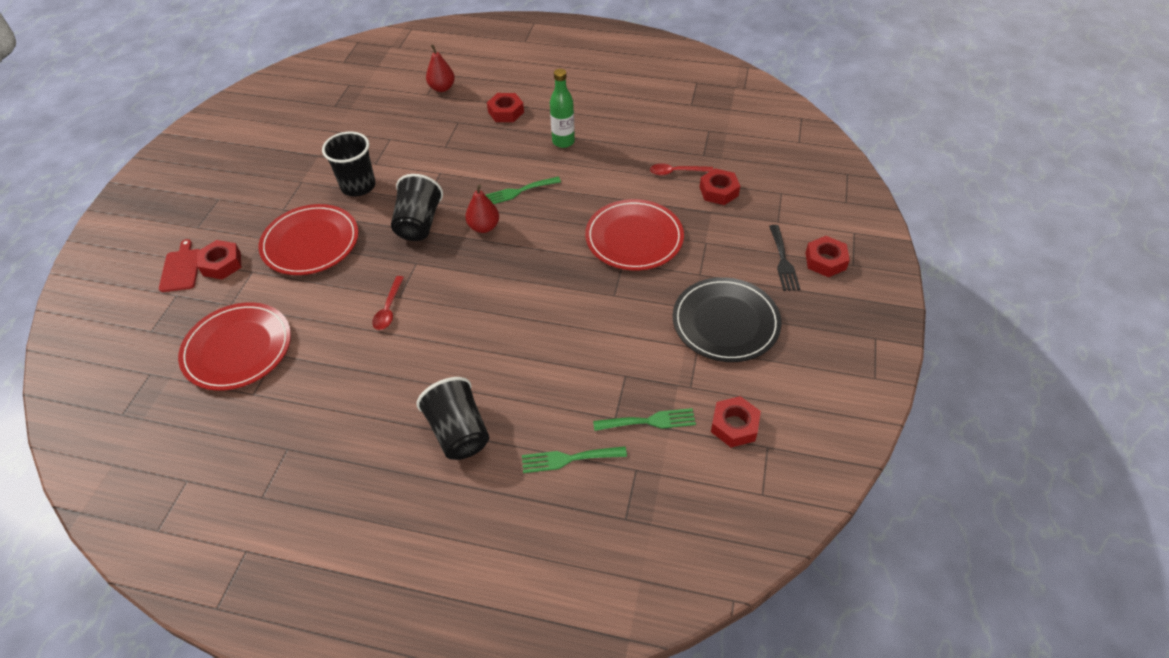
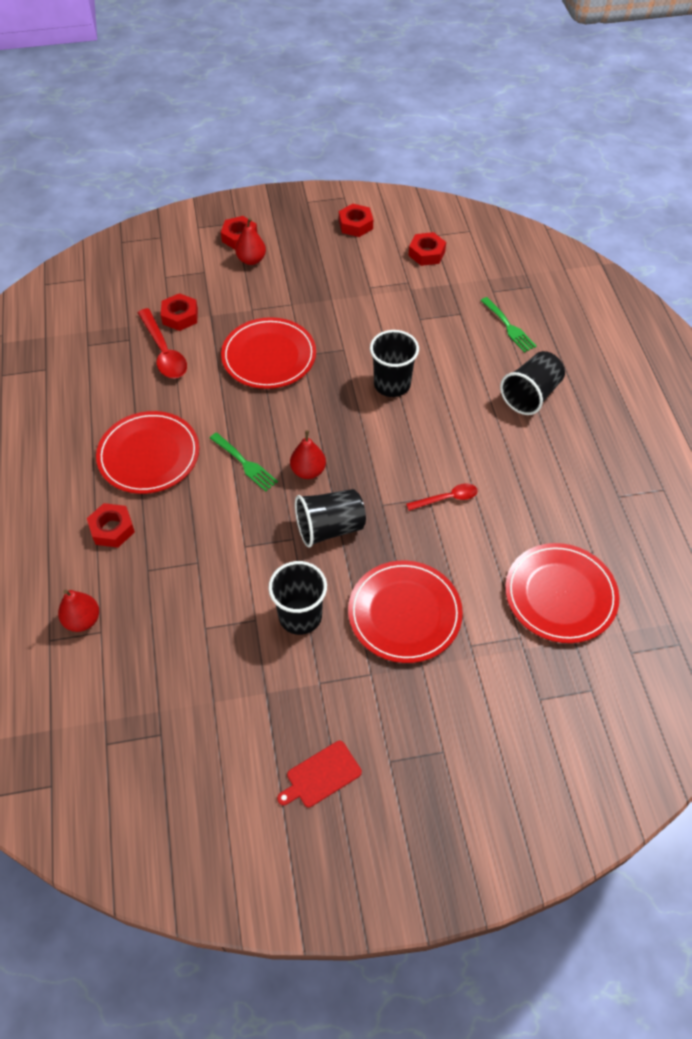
camera: 115 degrees left, 5 degrees up
(181, 268) = (506, 722): red cutting board -> red cutting board (321, 775)
(222, 264) = (477, 683): red nut -> red nut (355, 225)
(545, 317) = (392, 384): none -> black cup
(563, 142) = (149, 455): green bottle -> red plate
(649, 421) = (451, 295): green fork -> none
(676, 172) = (164, 352): red spoon -> red spoon, size x1.63
(725, 322) = (335, 278): black plate -> none
(783, 261) = (251, 260): black fork -> red pear

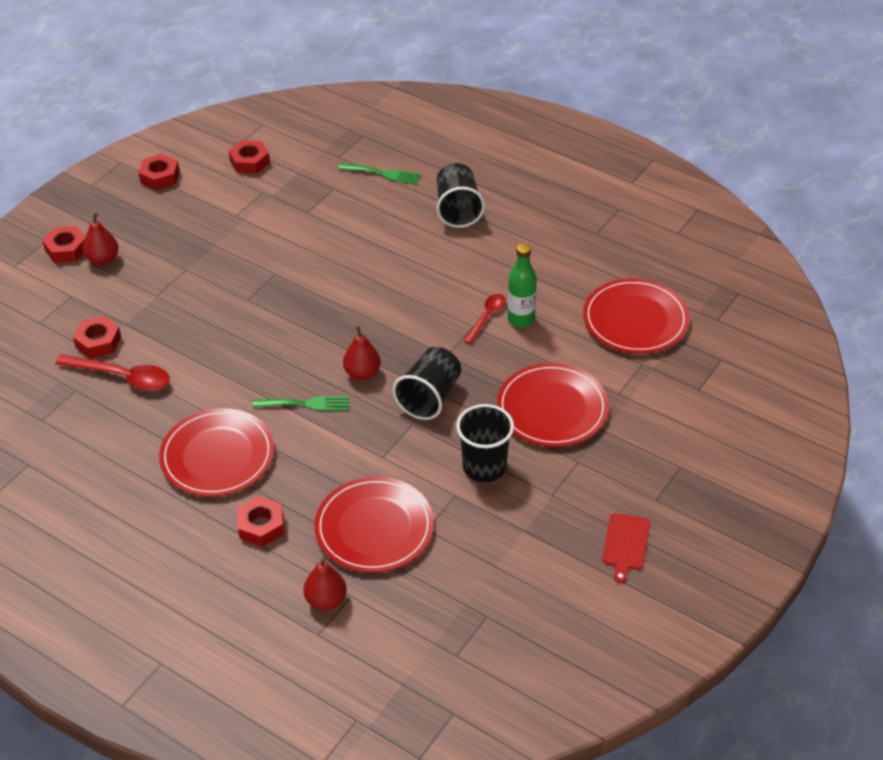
camera: 45 degrees left, 10 degrees down
(269, 356) = (220, 318): red plate -> red plate (374, 528)
(392, 384) = (347, 271): black cup -> none
(470, 521) = (521, 319): none -> green bottle

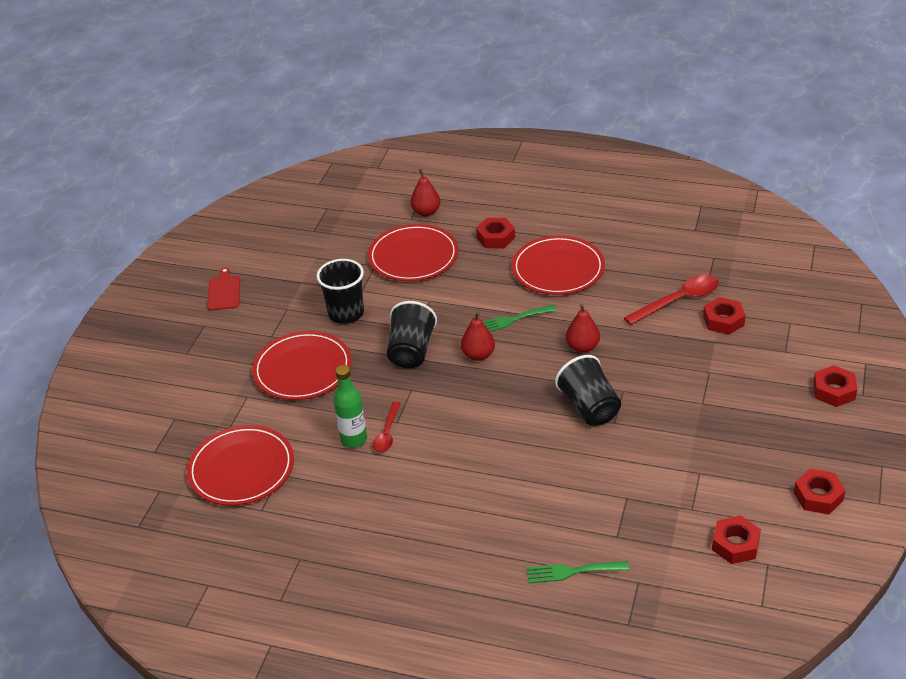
camera: 165 degrees right, 5 degrees down
(103, 259) = (789, 391): red pear -> red pear (582, 347)
(122, 377) = (678, 300): red spoon -> red spoon turned 150 degrees clockwise
(458, 209) = (464, 546): black cup -> black cup (589, 407)

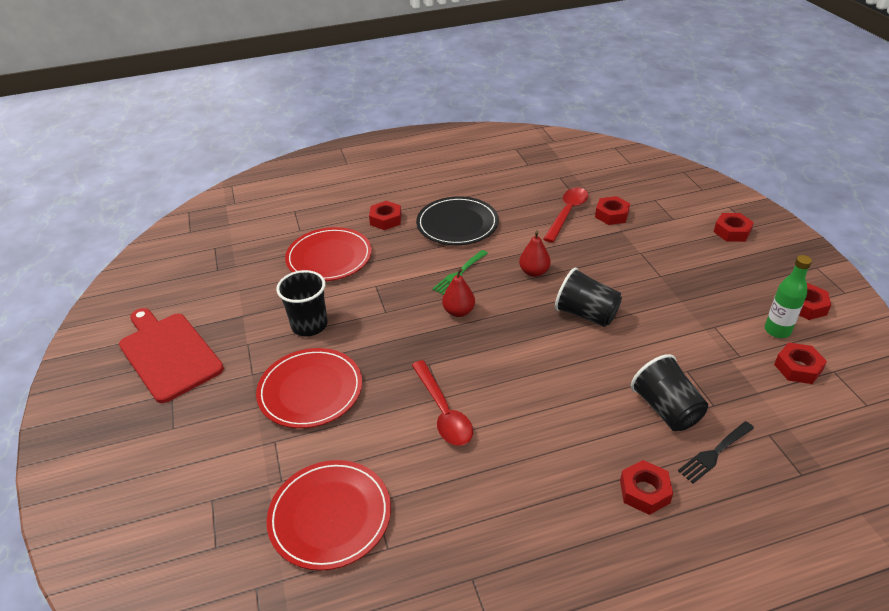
camera: 35 degrees left, 0 degrees up
(224, 292) = (168, 354): red cutting board -> red cutting board, size x2.06
(353, 439) = (417, 432): green bottle -> green bottle (777, 330)
(387, 433) = (443, 411): red spoon -> red spoon, size x1.63
(411, 351) = (398, 332): black cup -> black cup (666, 409)
(426, 212) = (309, 221): red pear -> none
(483, 569) = (644, 491): none -> red nut
(558, 269) = (457, 224): red plate -> black plate
(572, 571) = (714, 453): green fork -> black fork

